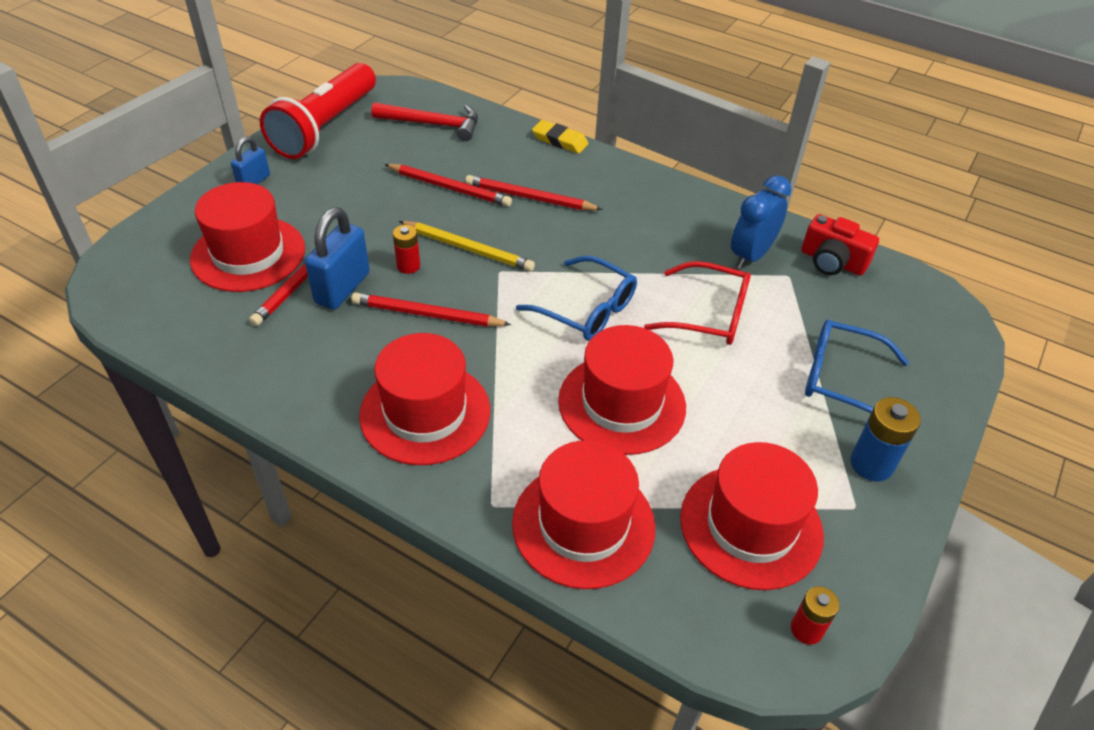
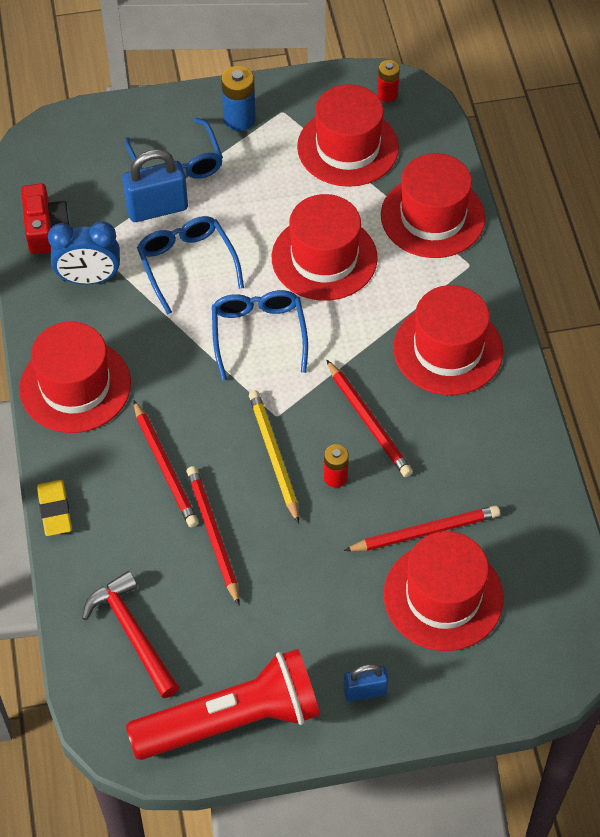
camera: 130 degrees left, 10 degrees up
(342, 288) = (403, 497): blue padlock -> blue padlock (157, 208)
(651, 197) = (75, 386): none -> red hat
(709, 315) = (187, 264): red glasses -> blue glasses

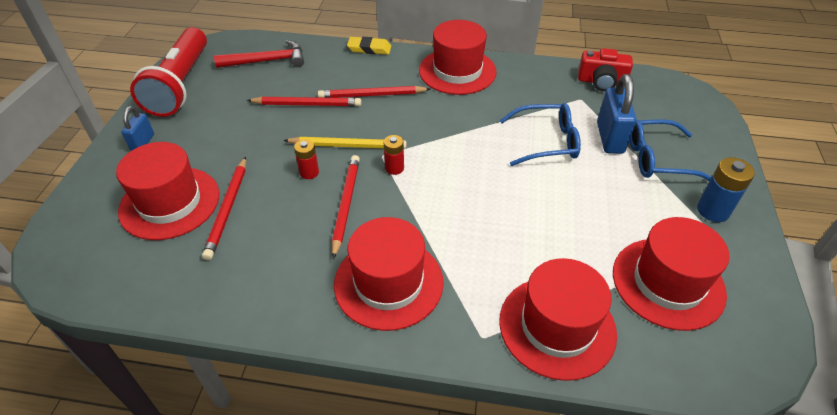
camera: 110 degrees right, 10 degrees down
(89, 279) = (548, 93): blue clock -> none
(258, 334) = (462, 164): blue glasses -> none
(324, 258) = (528, 225): red hat -> none
(368, 421) = (346, 205): red pencil -> red pencil turned 105 degrees clockwise
(387, 94) = (750, 344): red battery -> red battery (394, 168)

